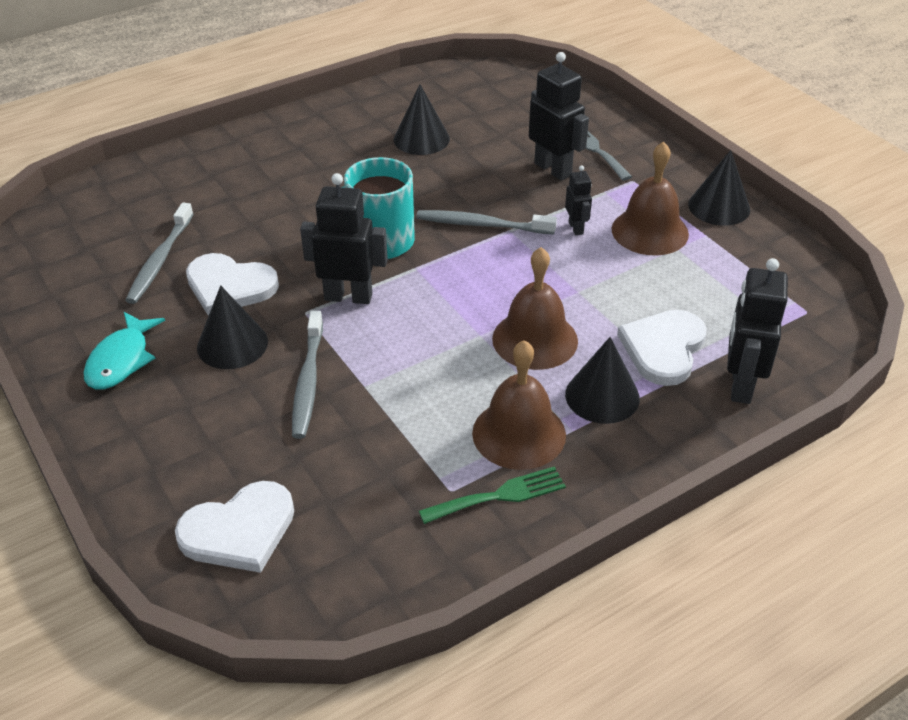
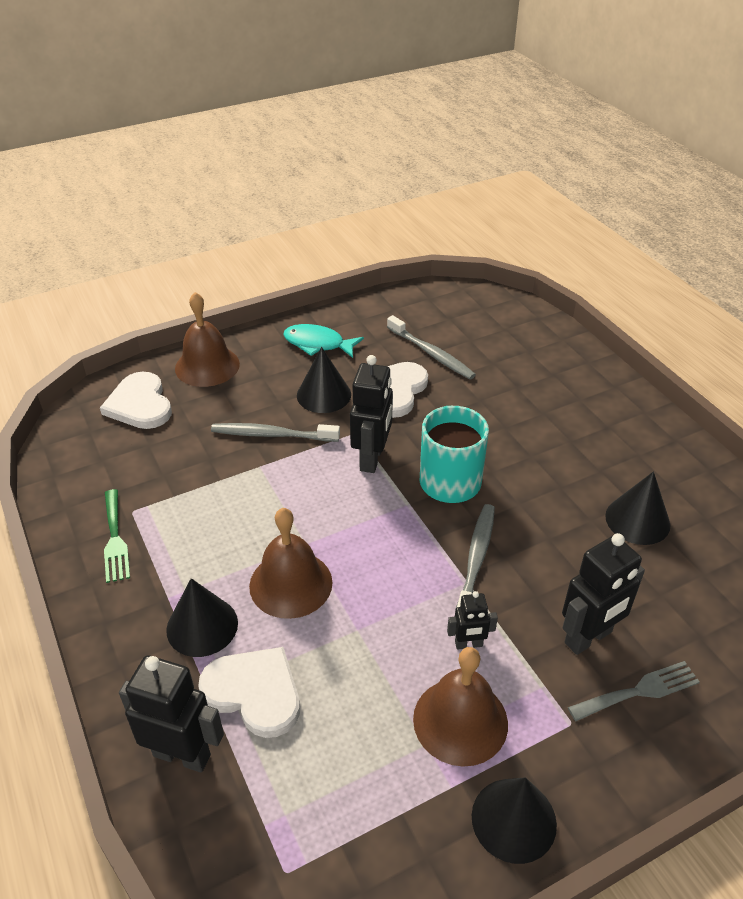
camera: 95 degrees right, 0 degrees up
(160, 260) = (431, 353): grey toothbrush -> grey toothbrush turned 150 degrees counterclockwise
(519, 433) = (176, 558): brown bell -> brown bell (207, 366)

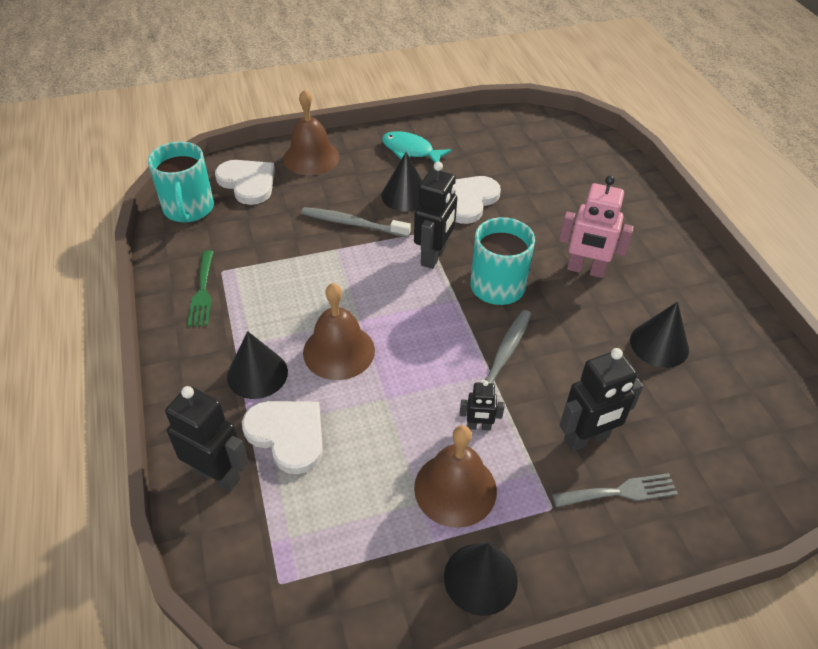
camera: 10 degrees right, 5 degrees up
(76, 444) = (188, 209): none -> turquoise mug
(140, 404) = (248, 183): white heart -> white heart turned 150 degrees clockwise
(431, 353) = (509, 172): grey toothbrush -> none
(539, 450) = (585, 270): none -> pink robot

